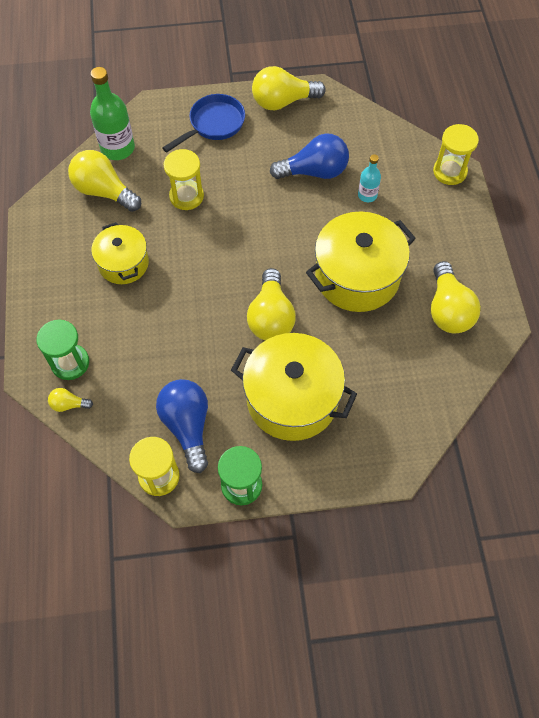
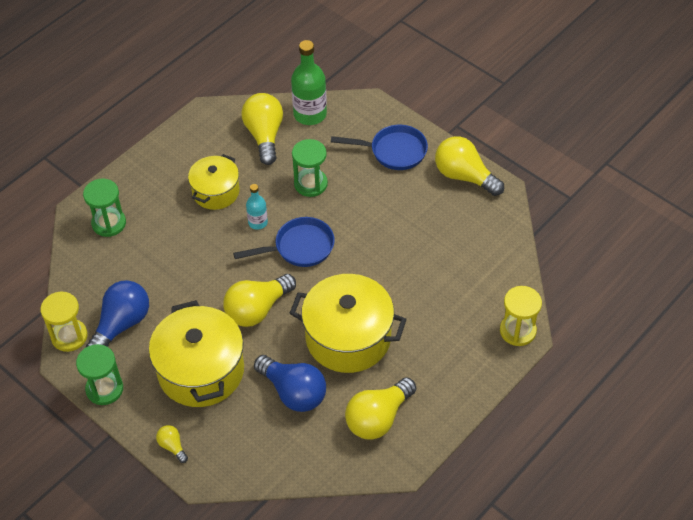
camera: 50 degrees right, 10 degrees down
(69, 404) = (77, 247): yellow light bulb -> yellow light bulb (172, 446)
(186, 196) = (310, 184): yellow hourglass -> green hourglass
(240, 247) = (299, 247): none -> blue pan
(314, 171) = (418, 243): blue light bulb -> blue light bulb (293, 392)
(367, 195) = (432, 292): turquoise bottle -> turquoise bottle (258, 222)

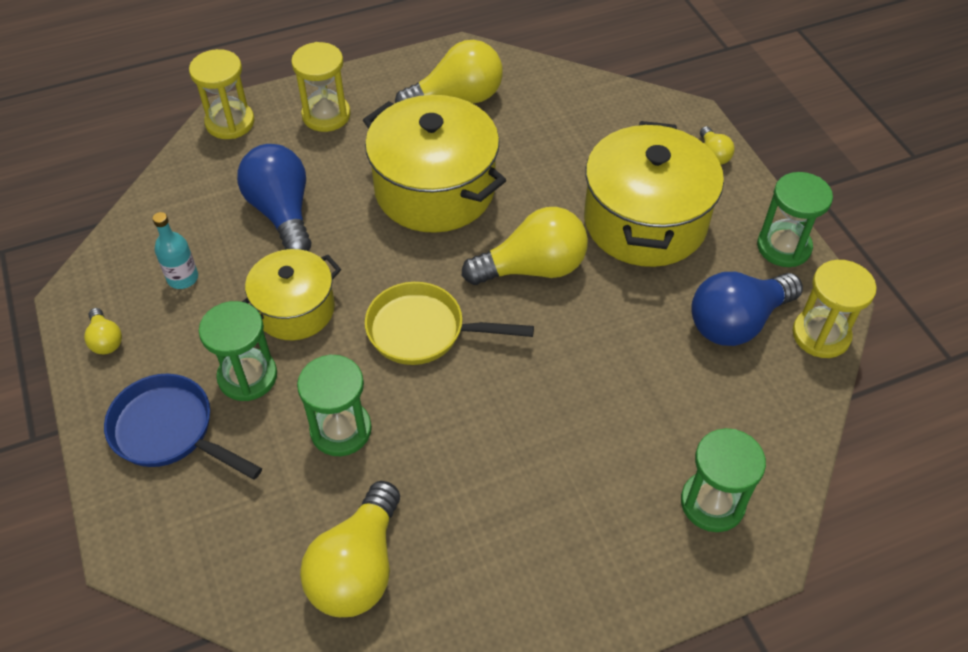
camera: 155 degrees left, 0 degrees up
(216, 192) = (503, 485): yellow pot -> yellow pot (295, 309)
(258, 222) = (463, 398): turquoise bottle -> turquoise bottle (183, 278)
(293, 392) = (539, 157): blue light bulb -> blue light bulb (282, 212)
(299, 247) = (423, 331): blue pan -> yellow pan
(310, 114) = (248, 578): green bottle -> none
(376, 189) = (247, 376): none -> green hourglass
(459, 364) = (326, 115): none -> yellow hourglass
(464, 176) = (106, 340): yellow light bulb -> yellow light bulb, size x0.47

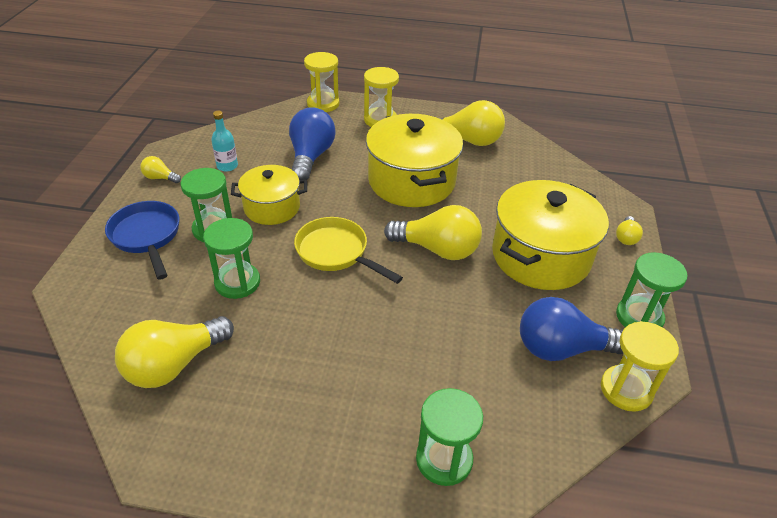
camera: 30 degrees right, 10 degrees down
(106, 340) = (160, 178): yellow light bulb -> yellow light bulb turned 105 degrees clockwise

